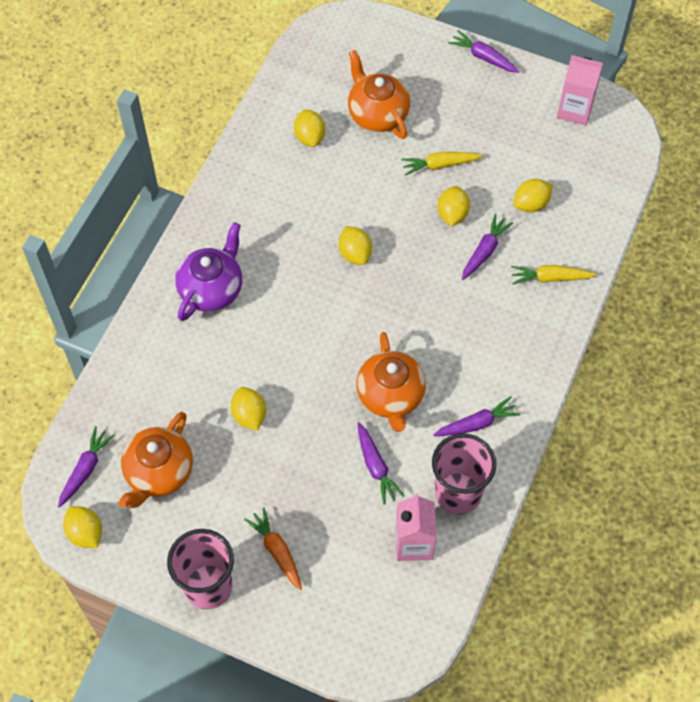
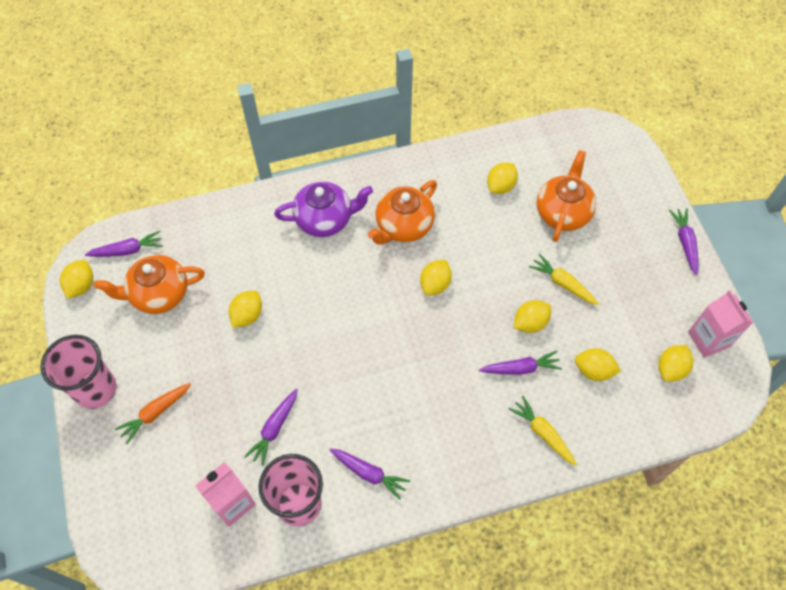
camera: 50 degrees right, 0 degrees up
(277, 551) = (155, 413): orange carrot -> orange carrot turned 150 degrees counterclockwise
(391, 396) = (340, 395): orange teapot -> orange teapot (403, 226)
(575, 153) = (671, 369): none -> yellow lemon

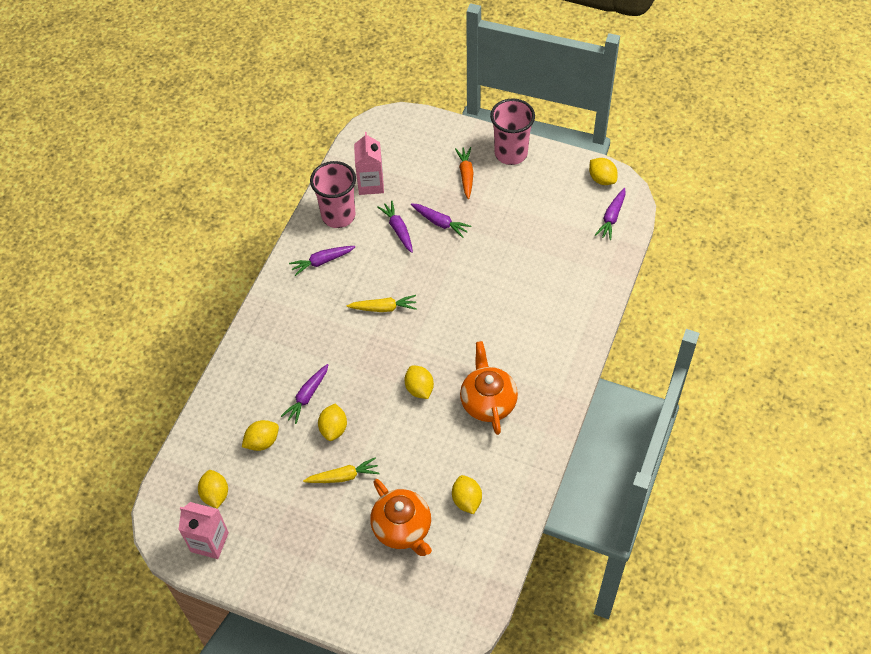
camera: 130 degrees right, 5 degrees down
(158, 294) = (557, 218): orange teapot -> none
(247, 315) = (495, 259): yellow lemon -> none
(325, 219) = (538, 353): purple teapot -> none
(543, 433) = (253, 375): yellow carrot -> yellow carrot (383, 308)
(685, 243) = (294, 601): purple carrot -> purple carrot (440, 223)

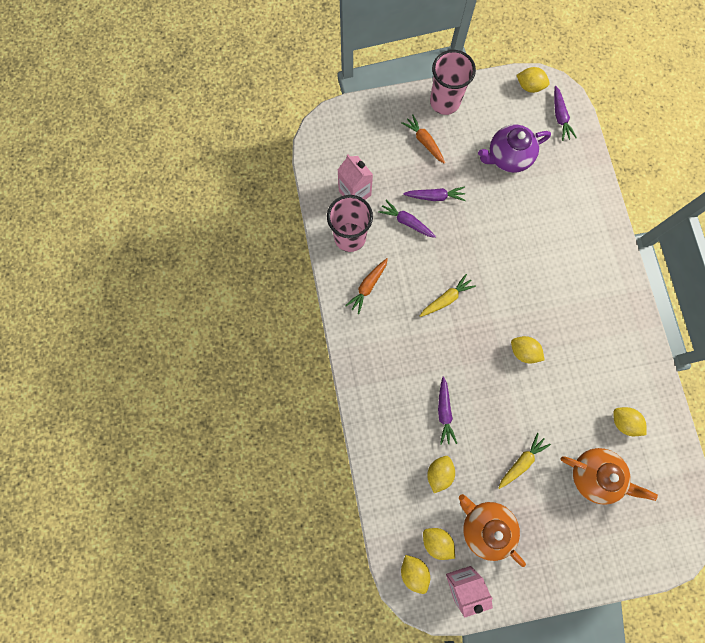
camera: 35 degrees left, 20 degrees up
(322, 261) = (368, 286): purple carrot -> orange carrot
(333, 429) = (484, 426): yellow lemon -> yellow lemon (414, 571)
(488, 401) = (581, 331): orange teapot -> orange teapot (485, 526)
(534, 225) = (508, 157): none -> purple teapot

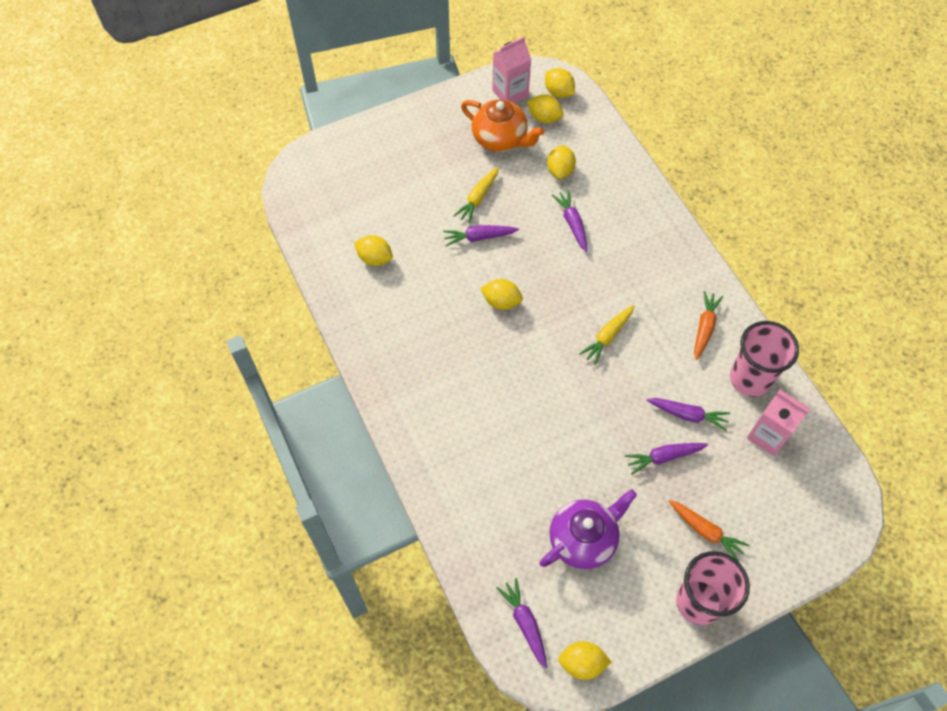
camera: 165 degrees right, 15 degrees down
(529, 419) = (479, 237): none -> purple carrot
(595, 475) = (398, 204): orange teapot -> none

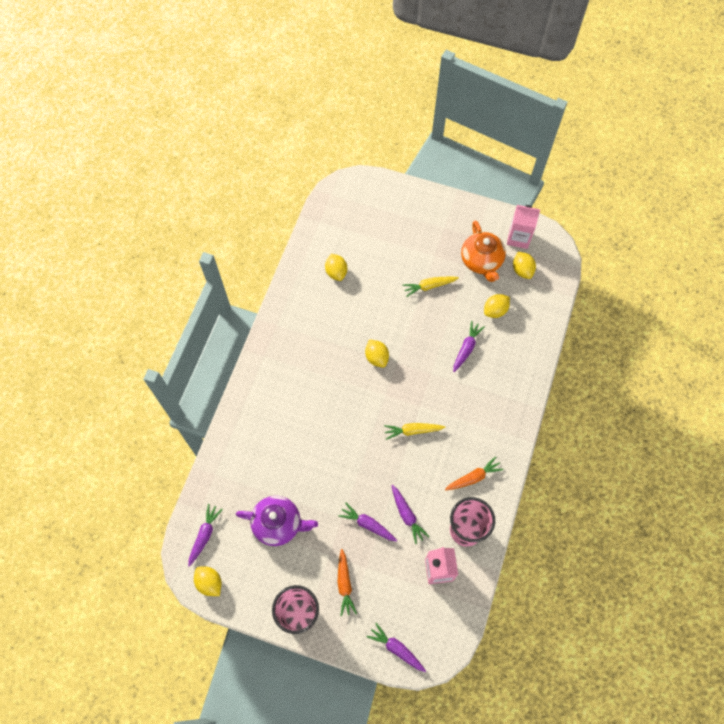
camera: 45 degrees right, 5 degrees up
(479, 237) = (405, 310): purple carrot -> purple carrot (396, 649)
(558, 92) = (549, 261): yellow lemon -> none

